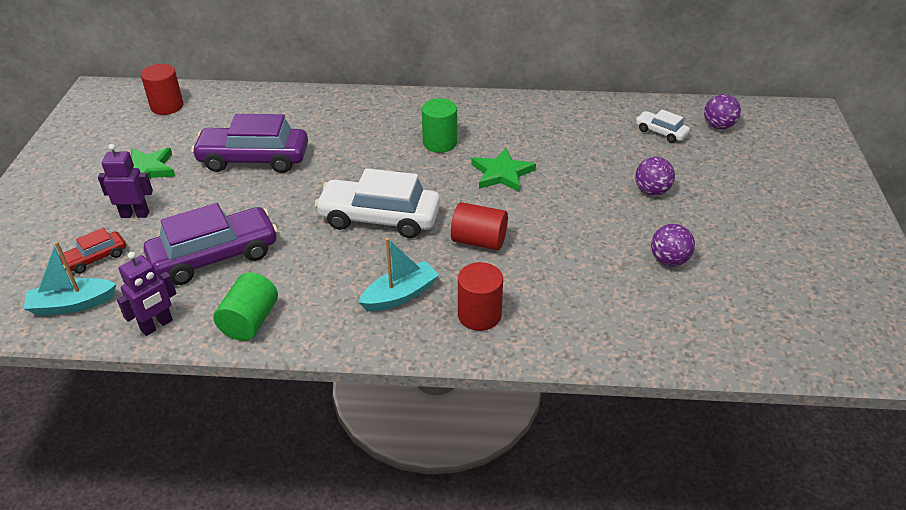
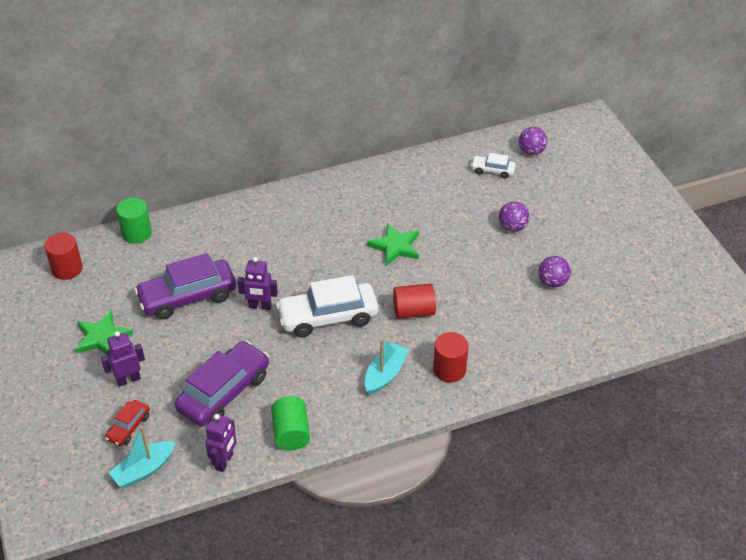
camera: 25 degrees left, 5 degrees up
(317, 188) = (260, 306): none -> purple robot
(440, 143) = (329, 233): green cylinder -> green cylinder (136, 233)

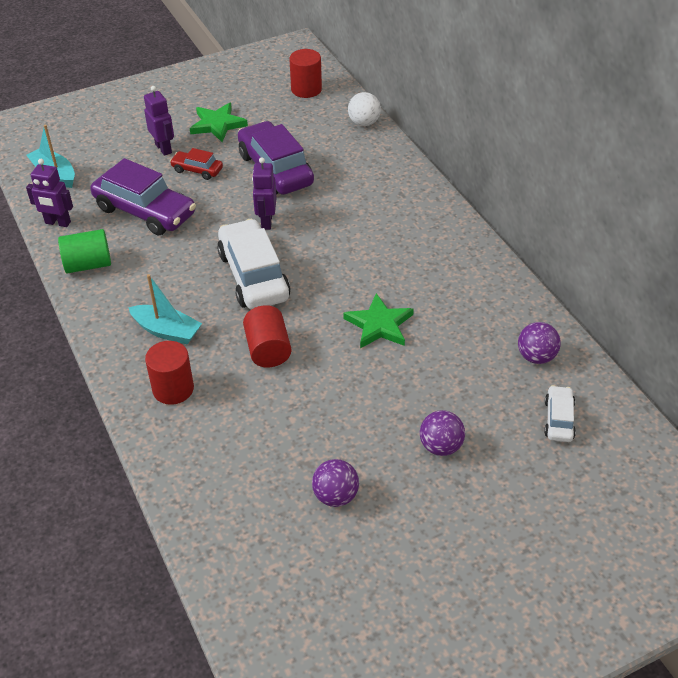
camera: 85 degrees right, 0 degrees up
(128, 427) = (105, 158): red car -> red car (197, 170)
(136, 233) = (364, 123): green cylinder -> white ball
(531, 152) = (619, 467): purple ball -> purple ball (536, 357)

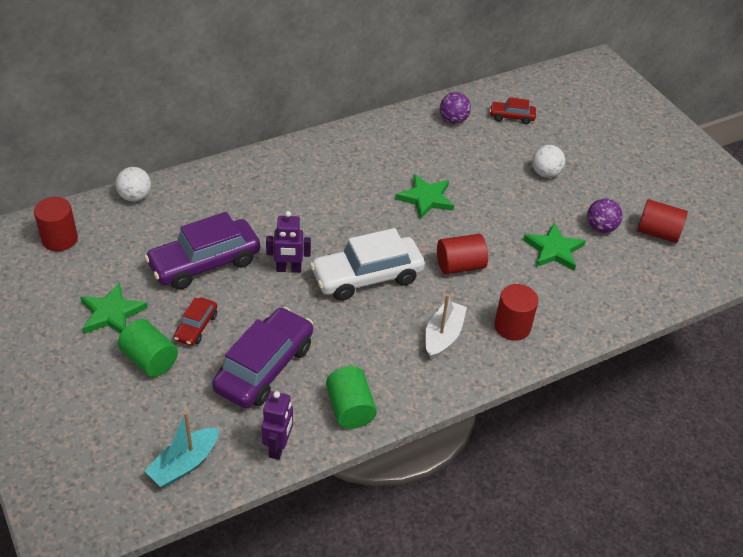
camera: 95 degrees left, 0 degrees up
(164, 148) = (150, 360): purple robot -> green cylinder
(167, 331) = (443, 336): turquoise boat -> white boat
(293, 440) = (554, 250): none -> green star
(328, 564) = (657, 233): none -> red cylinder
(441, 446) = (545, 173): purple ball -> white ball
(559, 419) = (511, 117): white car -> red car

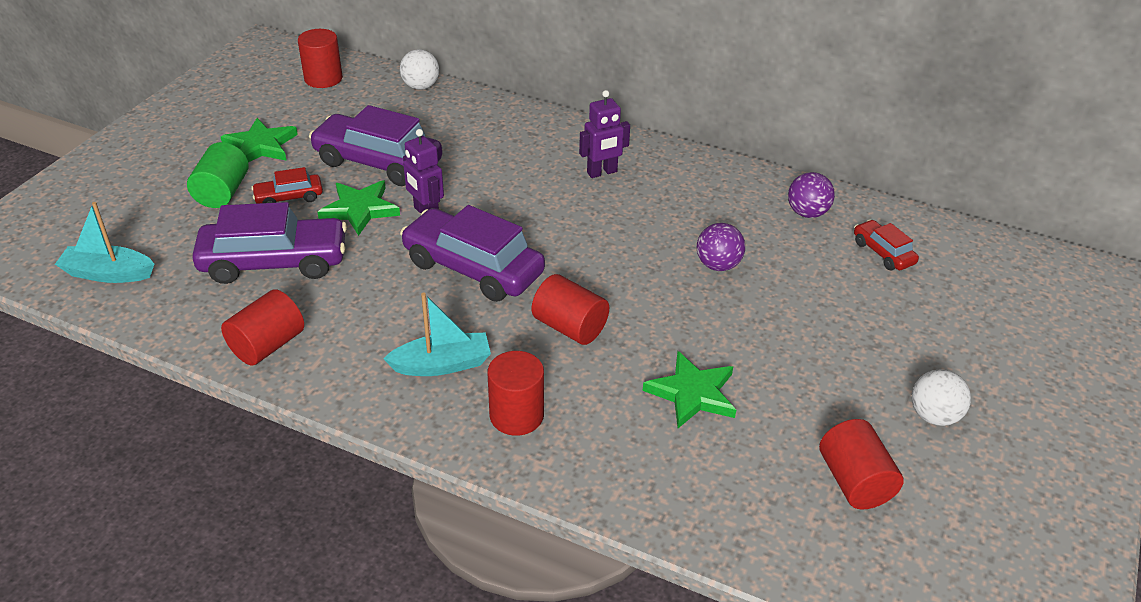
camera: 55 degrees right, 5 degrees down
(278, 447) = (174, 321): purple robot -> purple robot (602, 172)
(350, 409) = (267, 345): green cylinder -> red cylinder
(367, 277) = (473, 268): white car -> purple car
(426, 198) = (647, 252): green star -> green star (360, 209)
(443, 336) = (442, 365): white boat -> turquoise boat
(545, 173) = (822, 325): white ball -> white ball (934, 416)
(600, 228) = (789, 419): purple ball -> purple ball (718, 265)

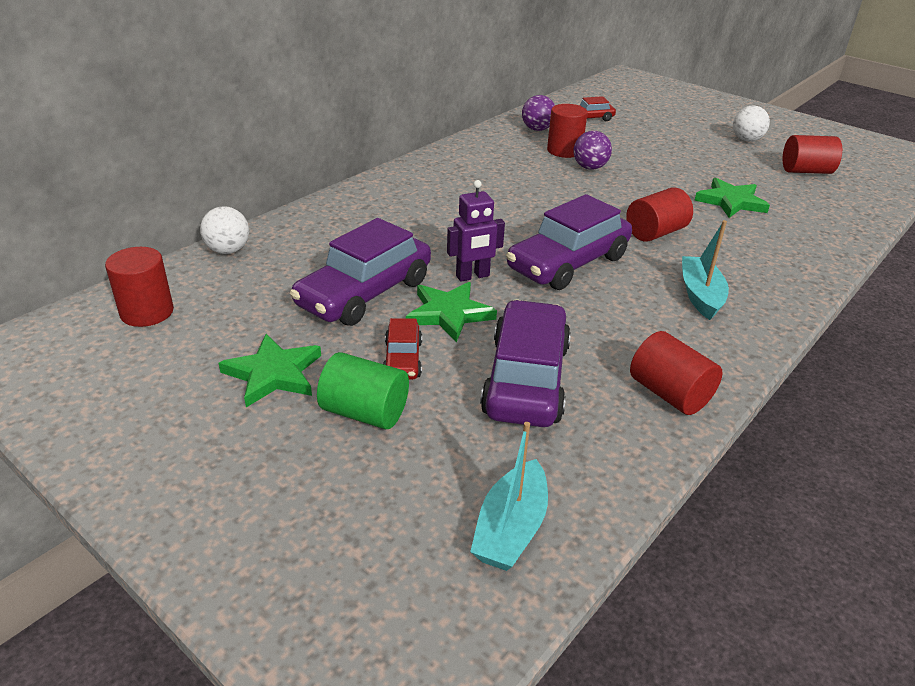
camera: 75 degrees left, 5 degrees down
(516, 415) = (760, 270): red cylinder -> red cylinder (564, 151)
(602, 172) = (449, 186): purple robot -> none

